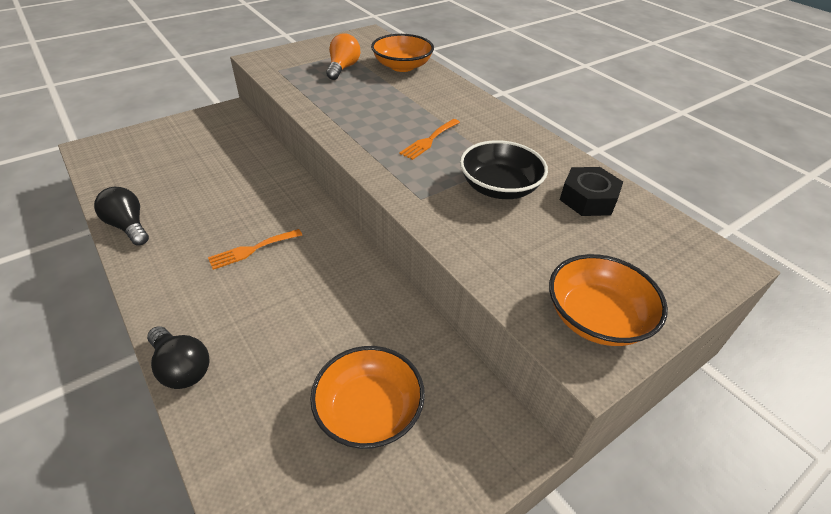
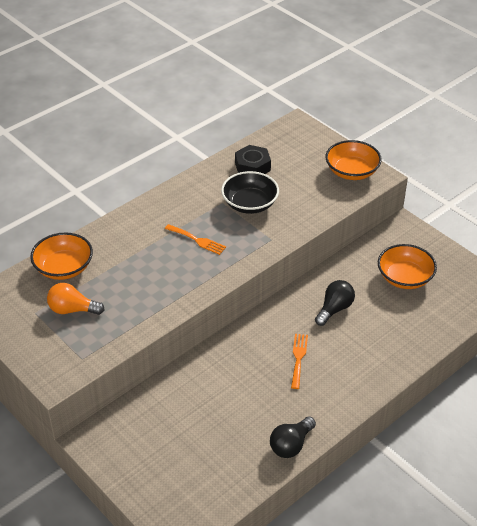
camera: 95 degrees left, 0 degrees up
(182, 367) = (405, 363): black light bulb -> black light bulb (334, 309)
(252, 250) = (298, 358): orange fork -> orange fork turned 135 degrees counterclockwise

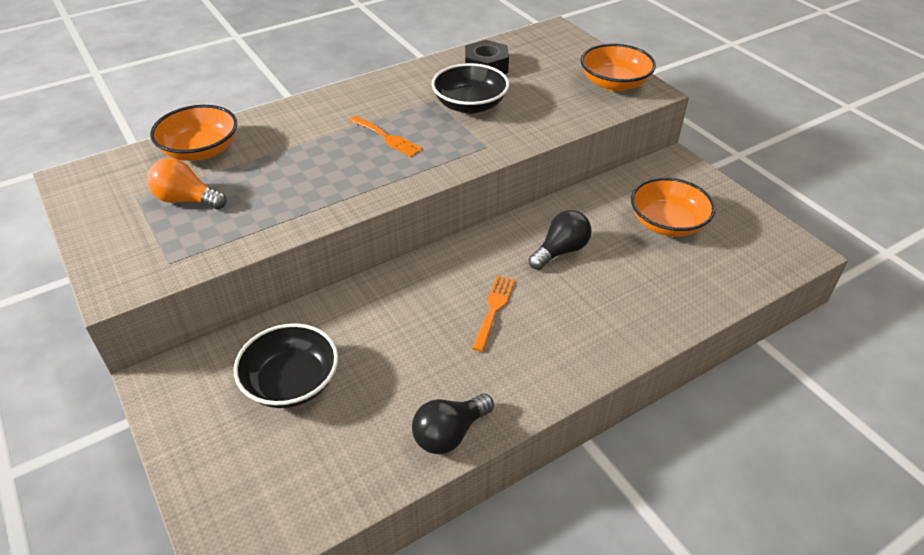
camera: 10 degrees right, 0 degrees up
(179, 427) = (291, 382): none -> black bowl

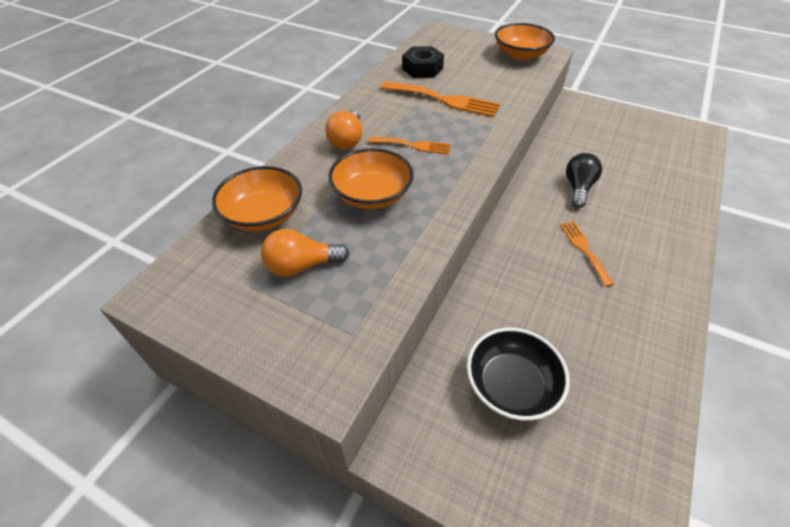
camera: 30 degrees left, 5 degrees up
(334, 112) = (347, 140): none -> orange light bulb
(450, 434) = (661, 360): black light bulb -> none
(470, 105) = (444, 100): black bowl -> orange fork
(667, 223) = (616, 143): orange bowl -> orange bowl (372, 195)

